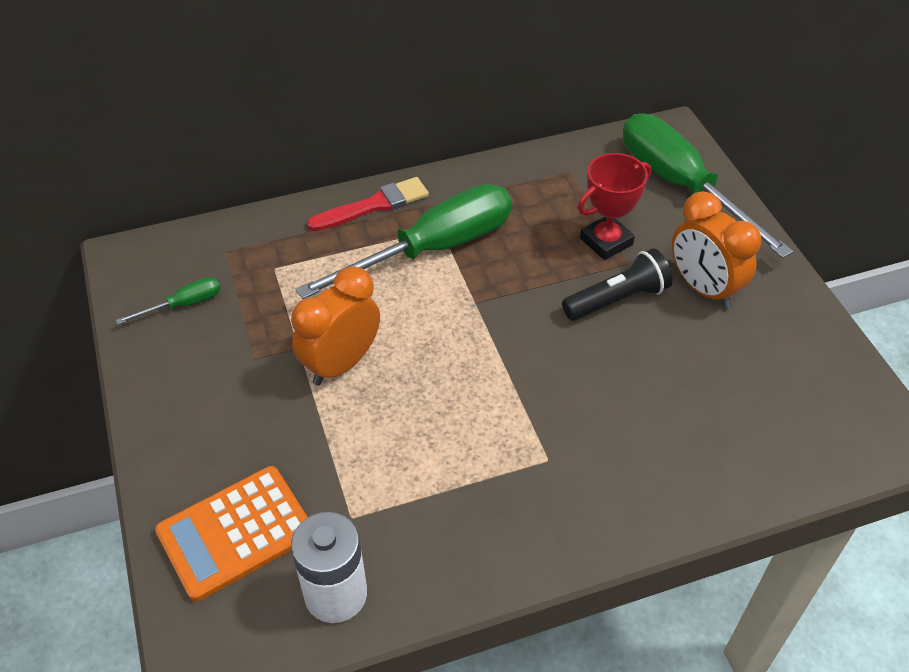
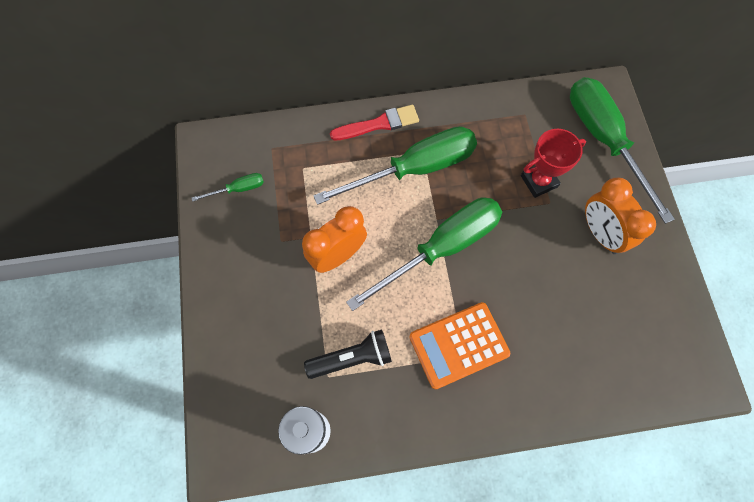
camera: 10 degrees right, 20 degrees up
(236, 533) = (253, 375): orange calculator -> orange calculator (459, 345)
(489, 335) = (441, 248): none -> green screwdriver
(617, 299) = (537, 232): black flashlight -> black flashlight (352, 358)

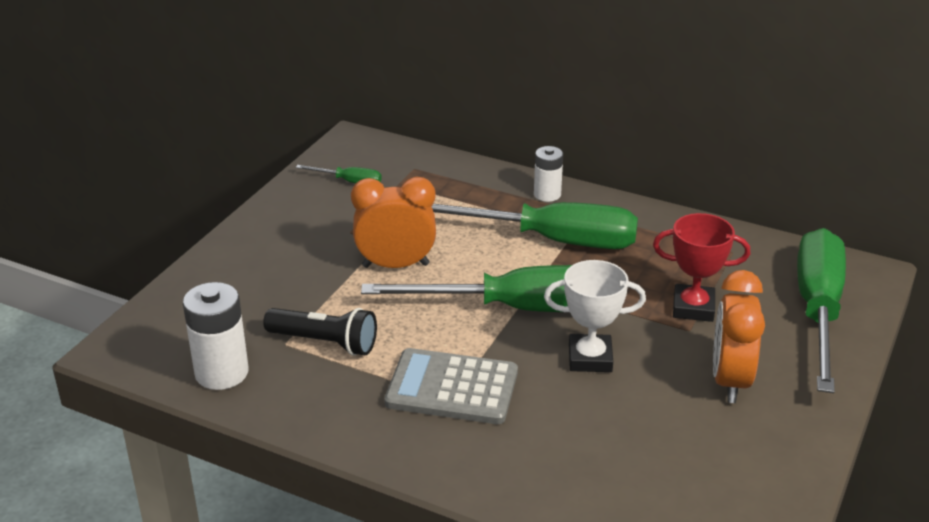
camera: 35 degrees right, 35 degrees down
(378, 124) = (547, 194): red brush -> white battery
(459, 345) = (452, 388): orange calculator -> grey calculator
(515, 265) = (590, 358): none -> white trophy

